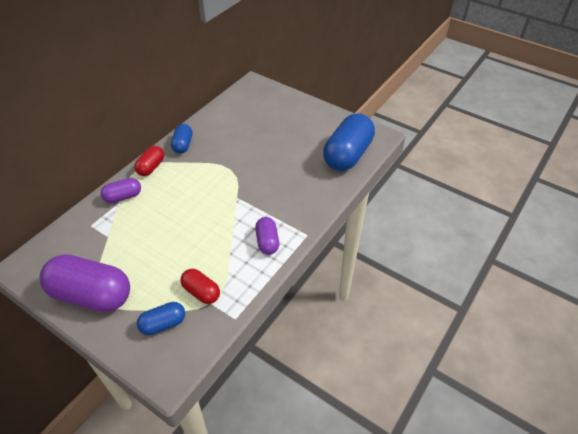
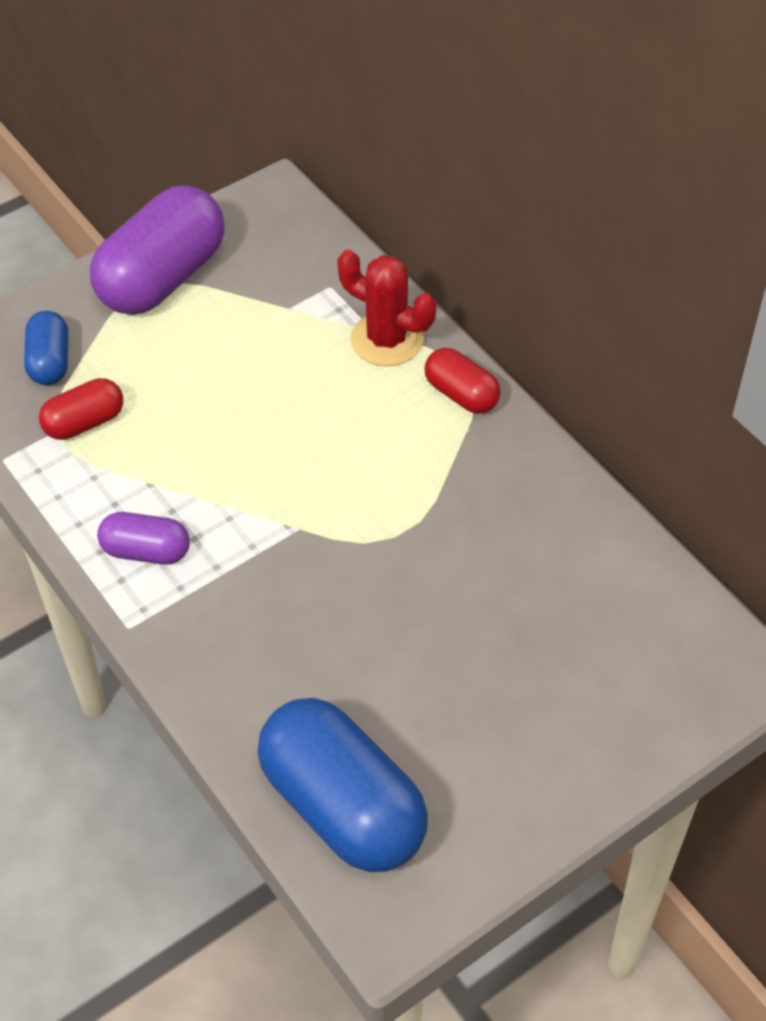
camera: 110 degrees right, 5 degrees up
(123, 197) = (387, 339): purple capsule -> red cactus
(183, 145) = (518, 462): blue capsule -> none

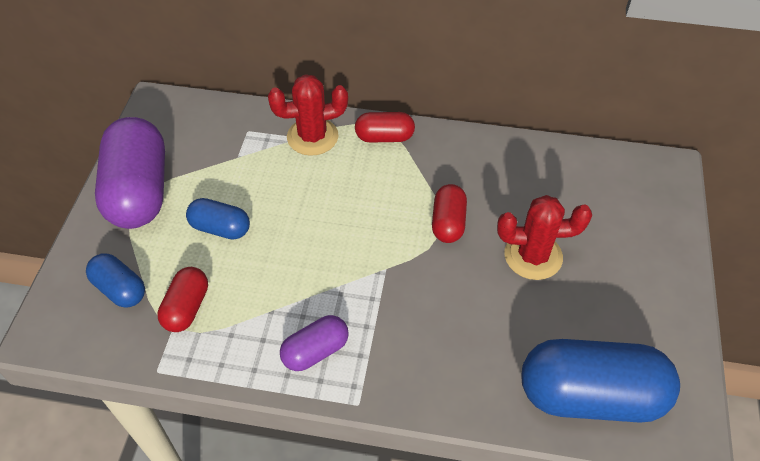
camera: 45 degrees left, 0 degrees up
(193, 369) = (220, 228): none -> blue capsule
(416, 533) = (448, 223): none -> red capsule
(461, 635) = (533, 256): none -> red cactus

